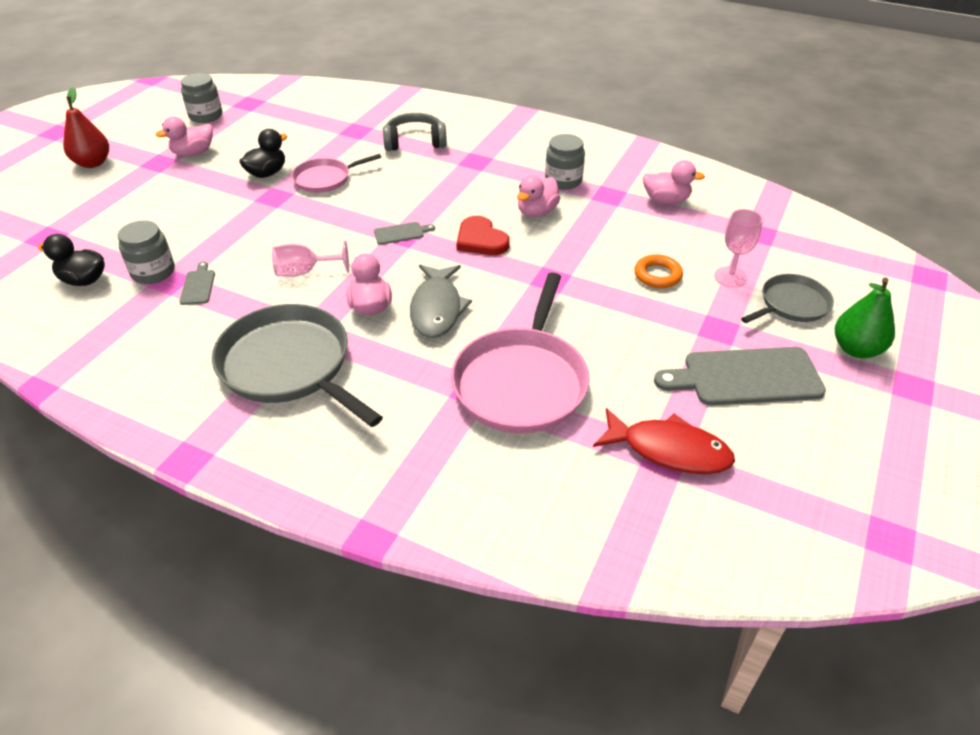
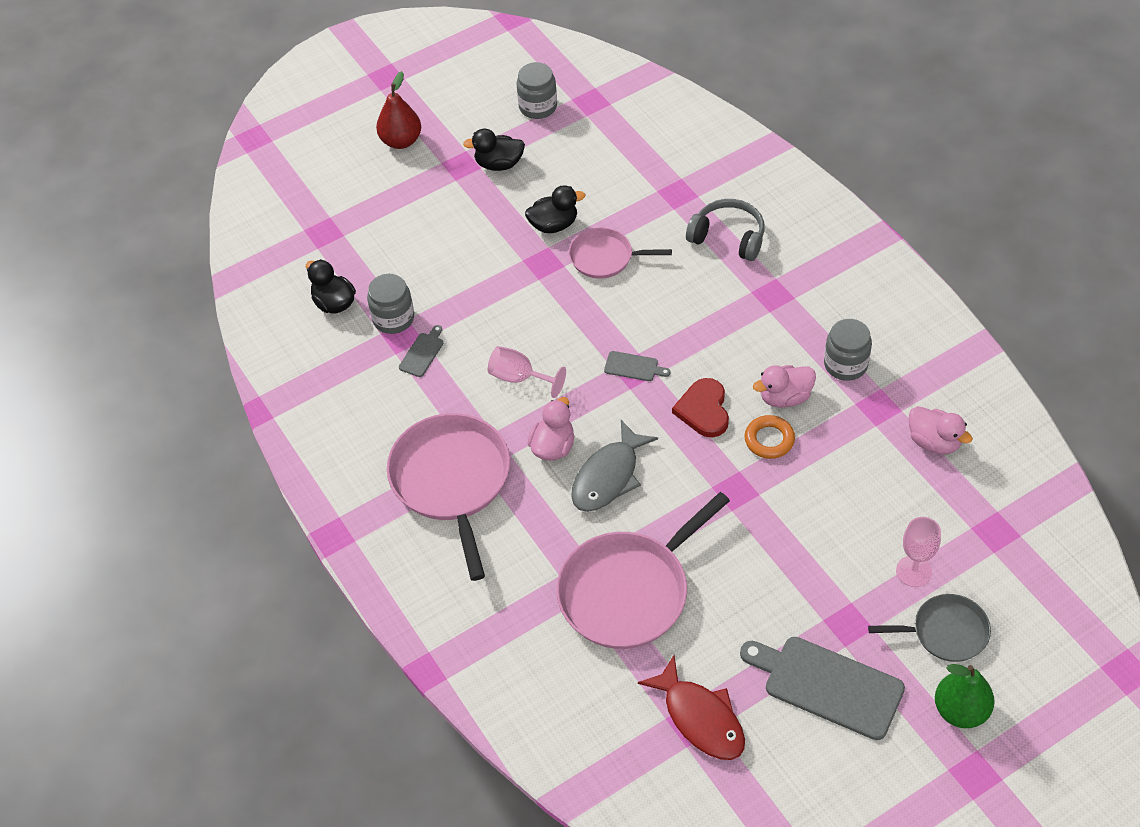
camera: 35 degrees right, 10 degrees up
(193, 153) = (499, 164): pink duck -> black duck
(289, 366) = (452, 481): grey pan -> pink pan
(657, 275) = (842, 534): orange ring -> orange ring (769, 440)

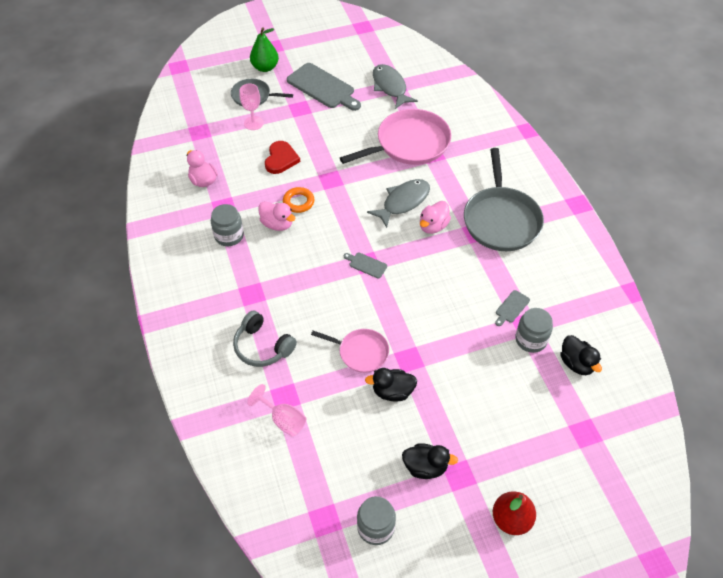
camera: 170 degrees left, 0 degrees up
(452, 481) = (501, 219): pink pan -> grey pan
(520, 378) = (445, 274): pink goblet -> pink goblet (283, 420)
(700, 718) = (390, 87): red fish -> grey fish
(703, 410) = (331, 227): red heart -> red heart (281, 159)
(785, 397) = (277, 224): pink duck -> pink duck turned 45 degrees clockwise

